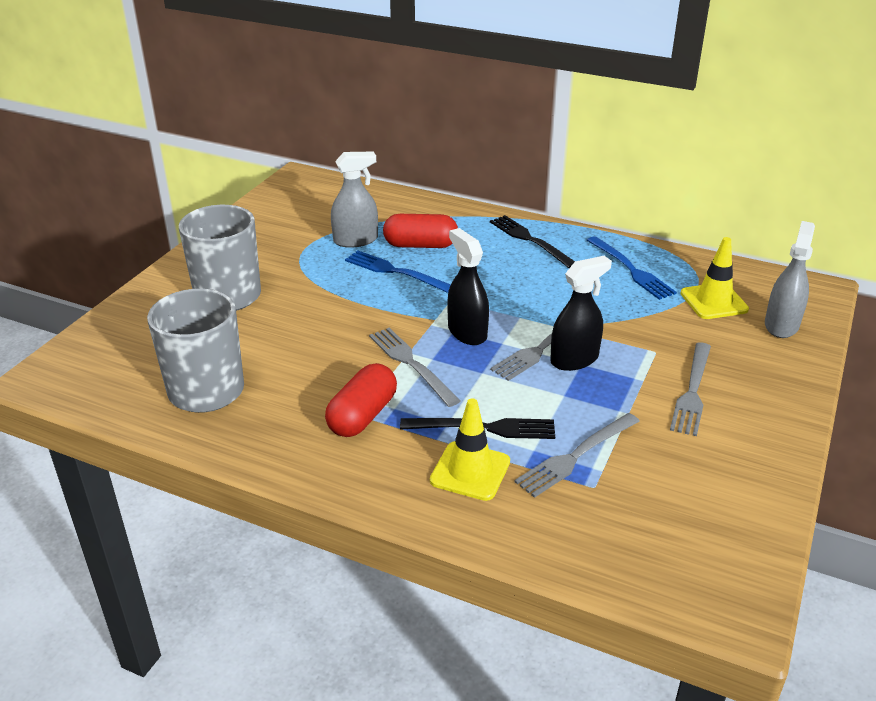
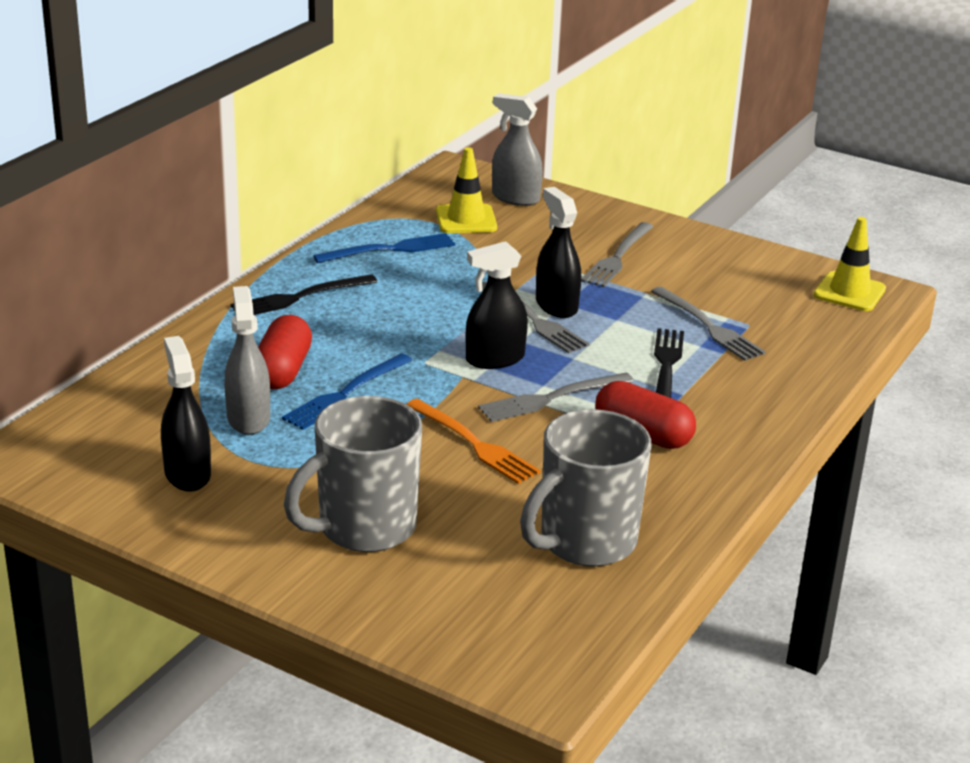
camera: 85 degrees left, 5 degrees down
(287, 228) = (187, 474): none -> black spray bottle
(335, 331) = (475, 444): none -> orange fork
(470, 471) = (731, 381): yellow traffic cone -> yellow traffic cone (849, 292)
(692, 392) = (617, 258): grey fork -> grey fork turned 90 degrees clockwise

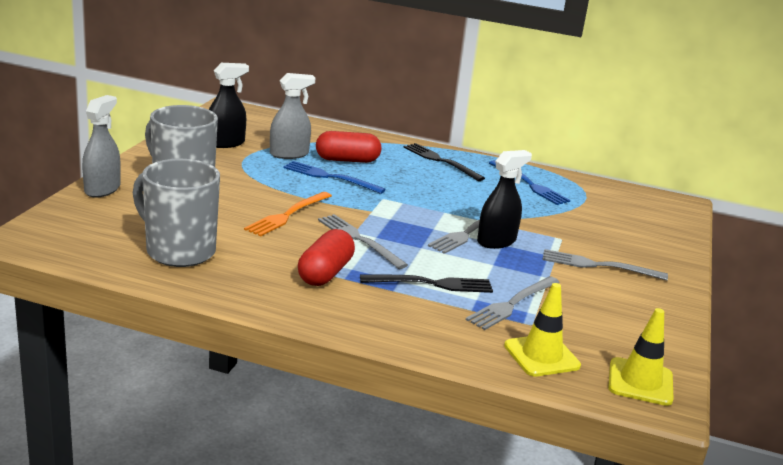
camera: 75 degrees right, 5 degrees down
(466, 219) = (601, 208): yellow traffic cone -> yellow traffic cone (541, 356)
(495, 359) = (402, 220): black spray bottle -> none
(515, 198) = (658, 225): grey spray bottle -> grey spray bottle (102, 189)

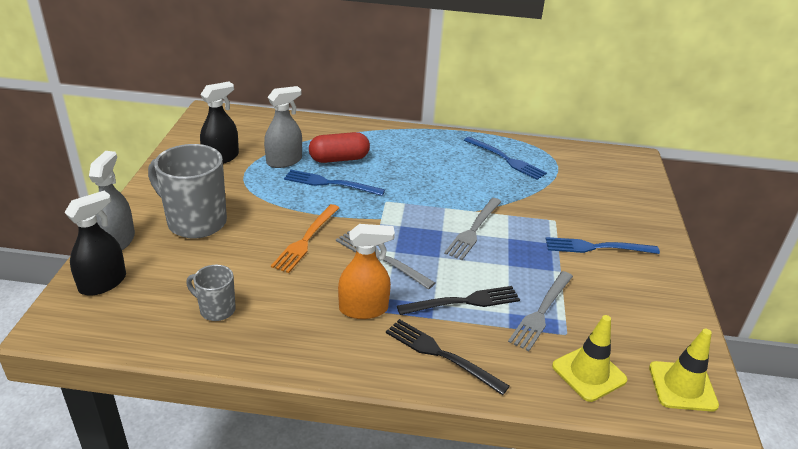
camera: 10 degrees left, 10 degrees up
(178, 251) = (216, 309): grey mug -> grey mug, size x0.52
(325, 273) = (363, 309): red capsule -> orange spray bottle
(440, 161) = (420, 145): black fork -> black fork (440, 354)
(496, 241) = (501, 235): black spray bottle -> black spray bottle (103, 283)
(597, 265) = (596, 247): grey fork -> blue fork

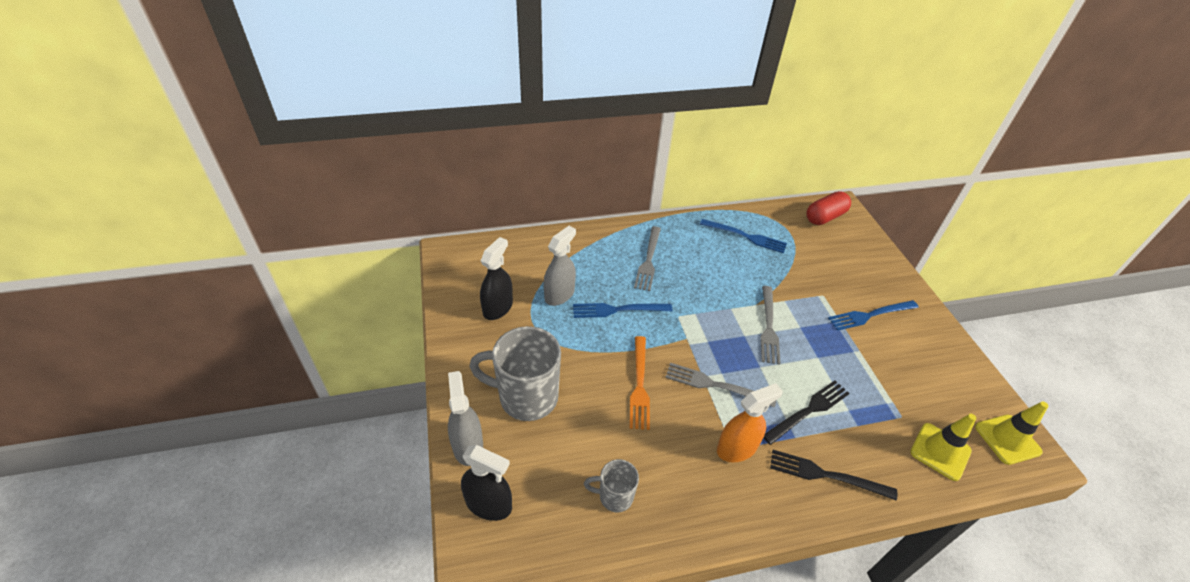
camera: 20 degrees left, 10 degrees up
(103, 283) = (489, 504): black spray bottle -> black spray bottle turned 90 degrees clockwise
(339, 159) = (607, 277): red capsule -> red capsule (825, 217)
(541, 313) = (871, 401): grey fork -> grey fork (648, 261)

